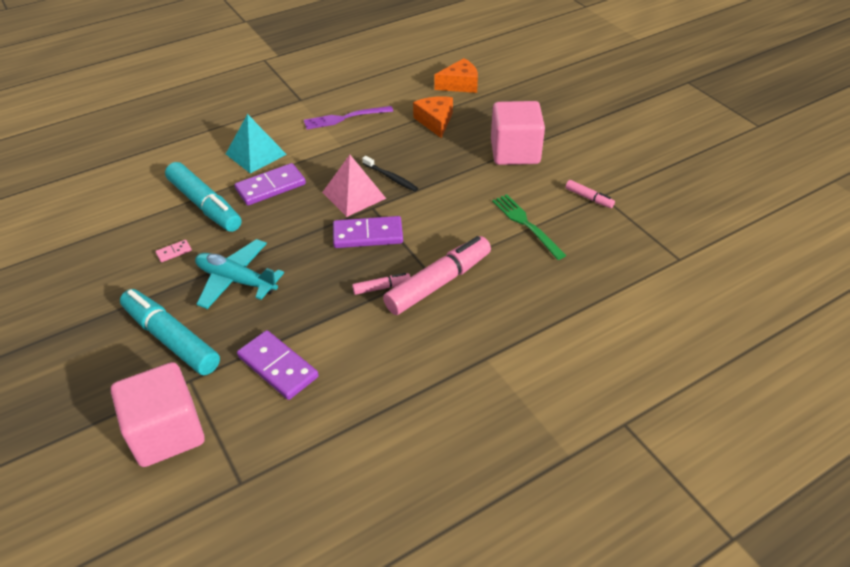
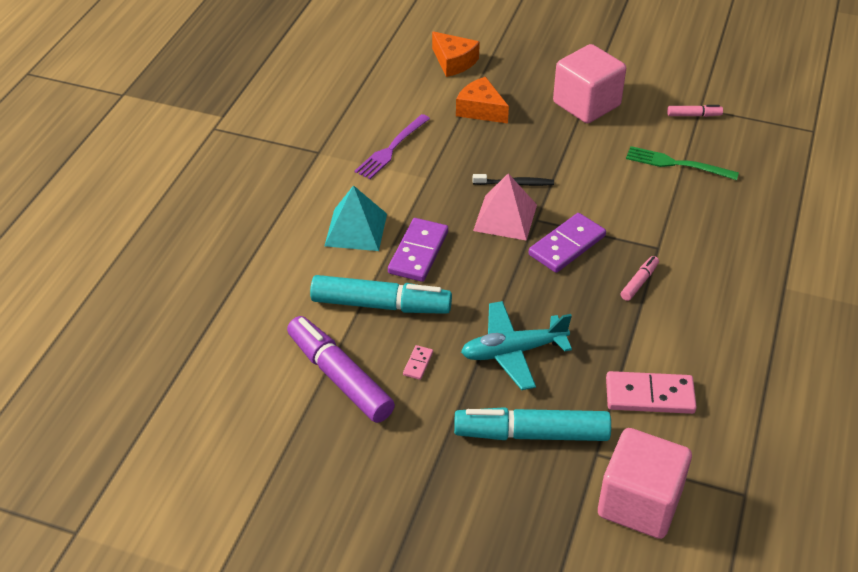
camera: 40 degrees left, 0 degrees up
(124, 232) = (340, 377): none -> purple marker
(278, 367) = (649, 395): purple domino -> pink domino
(439, 283) = (676, 251): pink marker -> none
(460, 85) = (453, 62): orange cheese -> orange cheese turned 105 degrees clockwise

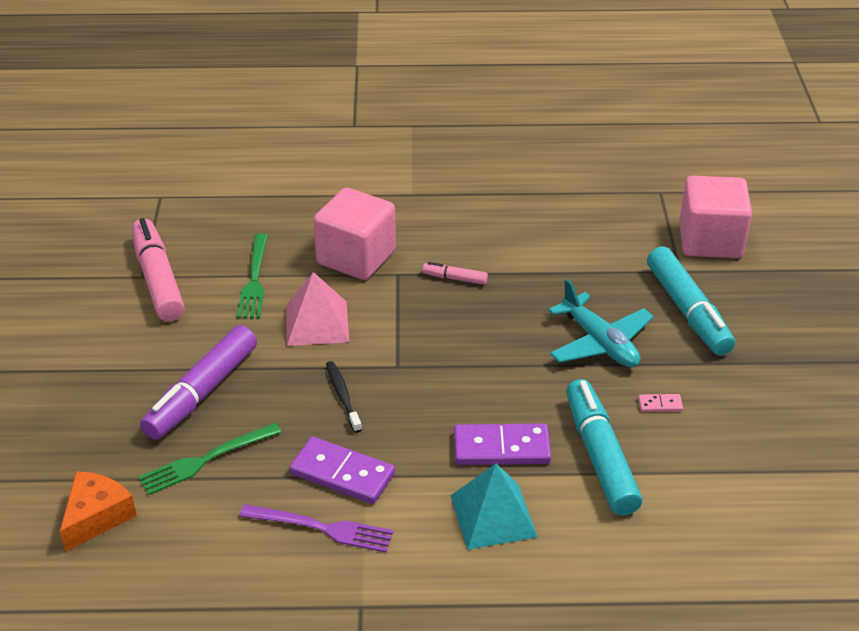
camera: 110 degrees left, 5 degrees down
(340, 377) = (718, 458): purple marker -> purple marker (201, 393)
(480, 110) = (205, 460): orange cheese -> green fork
(505, 217) = (406, 391): pink pyramid -> pink pyramid (317, 323)
(567, 245) = (428, 335): purple domino -> purple domino (342, 473)
(586, 104) = (162, 367): pink cube -> pink cube (356, 257)
(649, 395) = (594, 251): pink domino -> none
(694, 115) = (158, 279): pink marker -> pink marker, size x2.18

